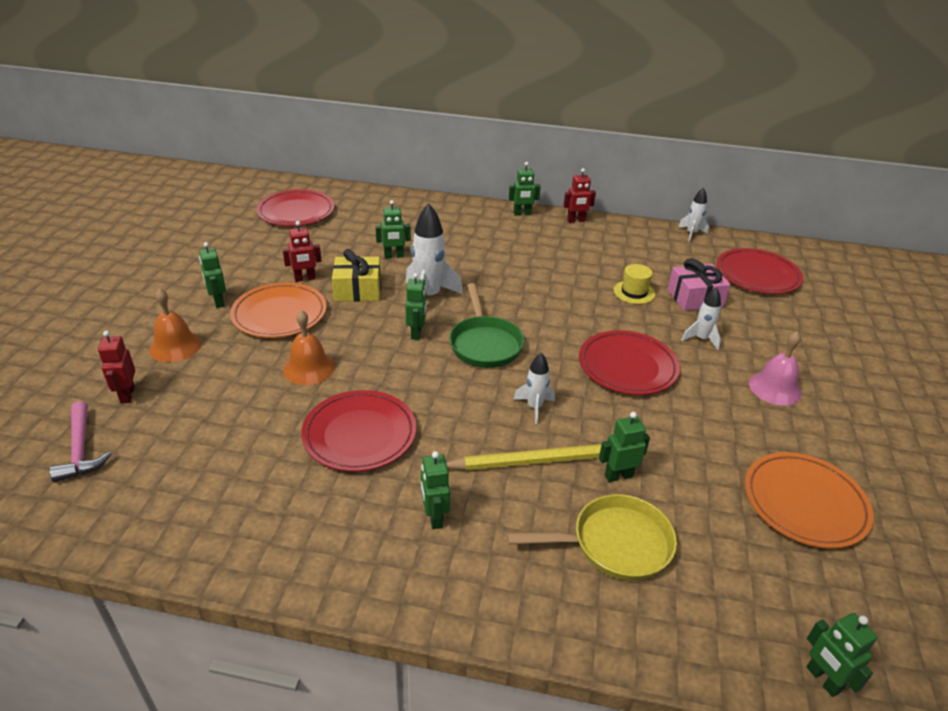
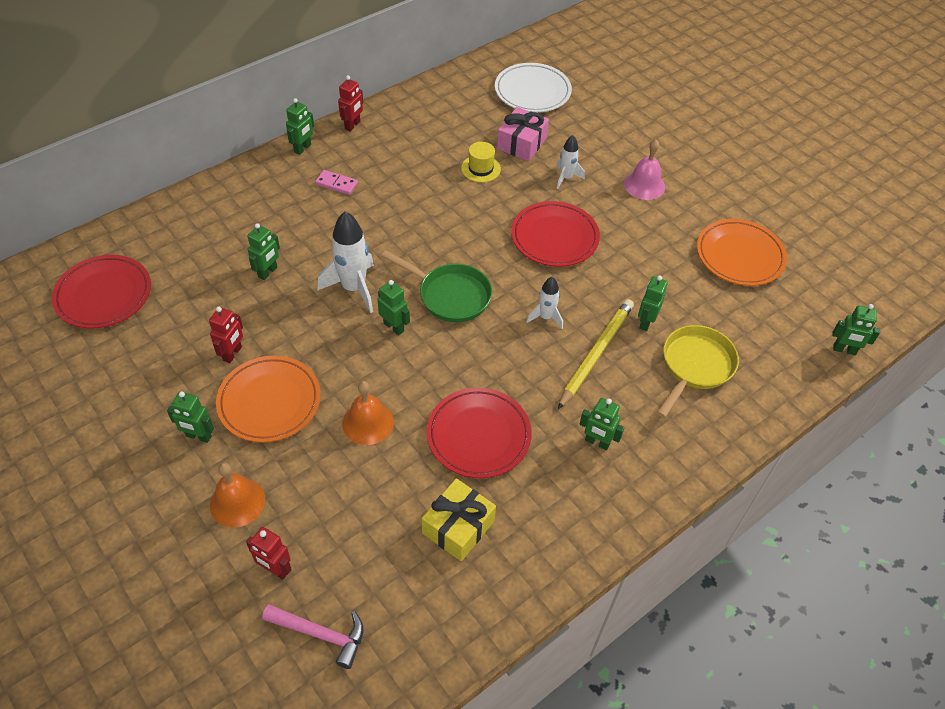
camera: 50 degrees left, 15 degrees up
(358, 290) = (292, 327): yellow gift -> yellow gift (458, 527)
(513, 241) = (336, 184): none -> pink domino
(691, 234) = (447, 79): white rocket -> none
(757, 275) = (532, 91): red plate -> white plate

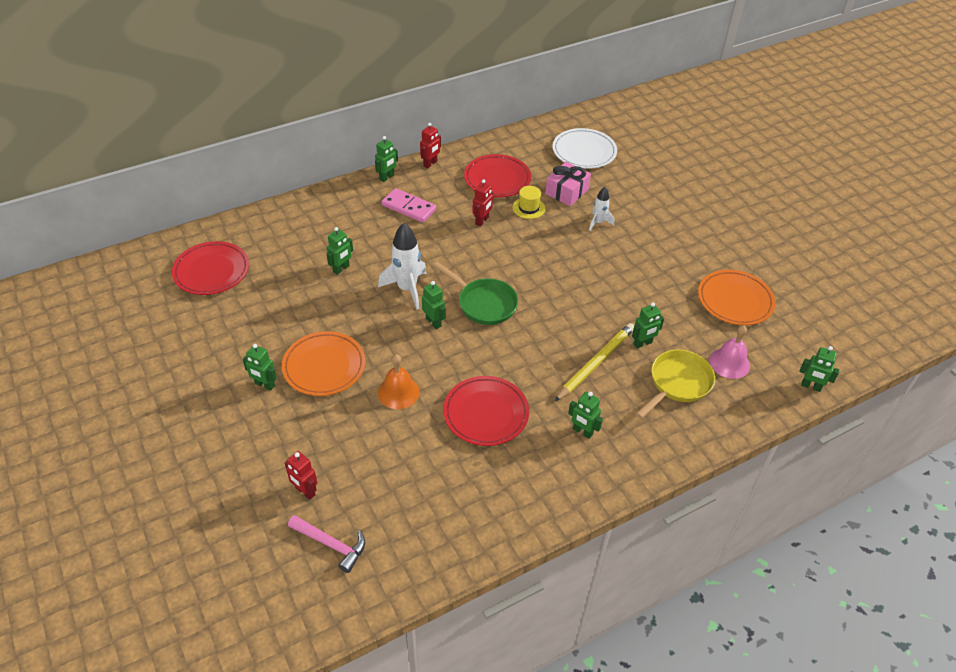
camera: 10 degrees right, 5 degrees down
(232, 354) = (302, 327): red robot -> red robot (482, 221)
(237, 502) = (285, 437): orange bell -> none
(336, 184) = (408, 207): pink domino -> pink domino, size x1.59
(458, 527) = (455, 480): yellow gift -> none
(546, 317) = (559, 330): white rocket -> none
(554, 237) = (579, 268): red plate -> red plate (497, 179)
(644, 185) = (664, 235): pink bell -> pink bell (729, 363)
(645, 322) = (643, 343): green robot -> green robot turned 150 degrees counterclockwise

